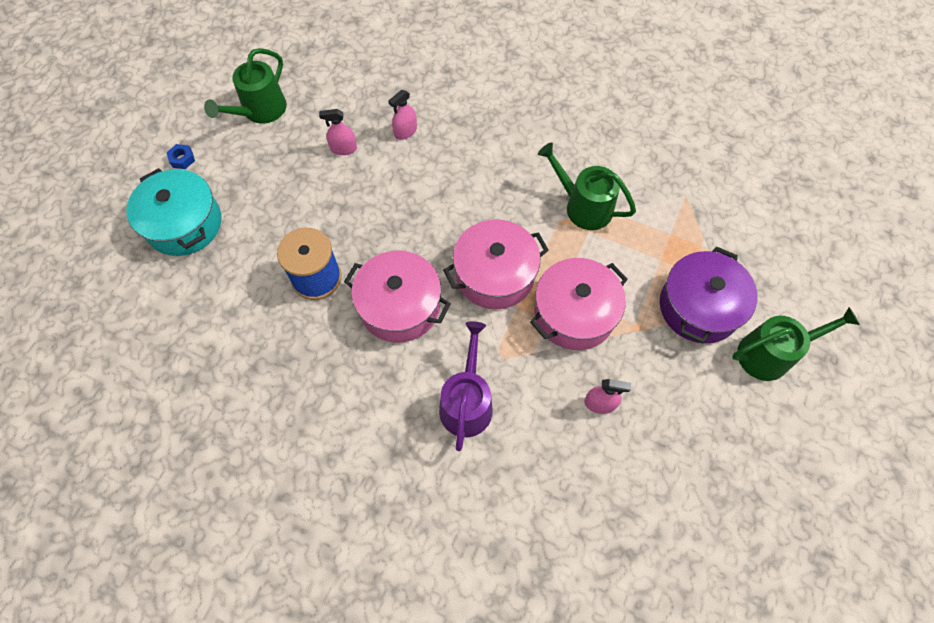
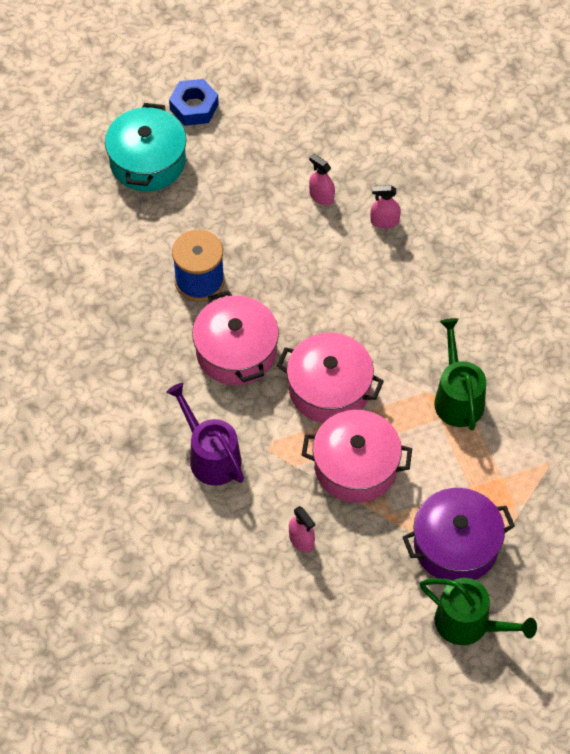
camera: 45 degrees right, 5 degrees down
(182, 159) = (194, 107): blue nut -> blue nut, size x1.84
(260, 111) = (290, 112): green watering can -> none
(466, 403) = (211, 456): purple watering can -> purple watering can turned 90 degrees counterclockwise

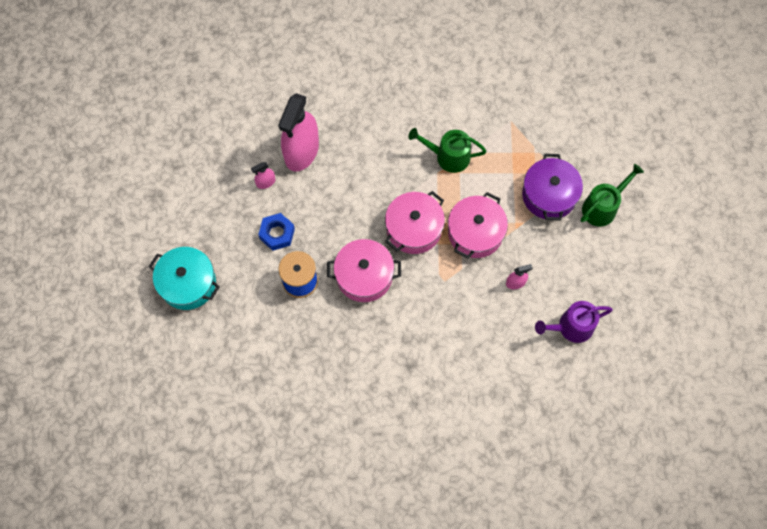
camera: 70 degrees left, 10 degrees up
(194, 107) = (156, 238): blue nut -> blue nut (277, 234)
(211, 456) = (436, 317): purple watering can -> purple watering can (571, 327)
(384, 221) = (301, 151): pink spray bottle -> pink spray bottle, size x2.41

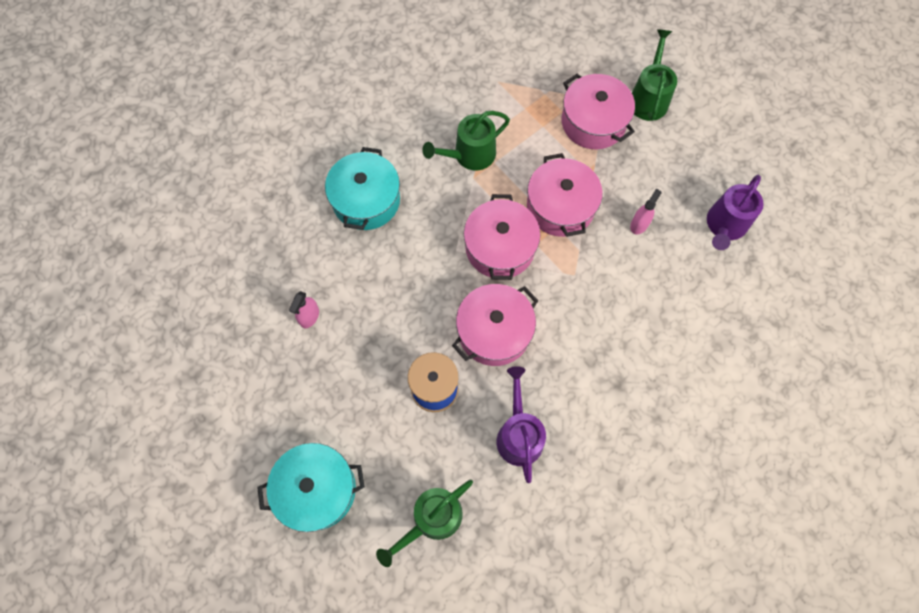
camera: 40 degrees left, 0 degrees up
(235, 351) = (432, 519): none -> green watering can
(277, 234) = (368, 359): blue nut -> none
(301, 151) = (320, 257): pink spray bottle -> none
(324, 346) = (519, 435): none -> purple watering can
(358, 137) = (366, 200): none -> turquoise pot
(549, 195) = (593, 122): purple pot -> pink pot

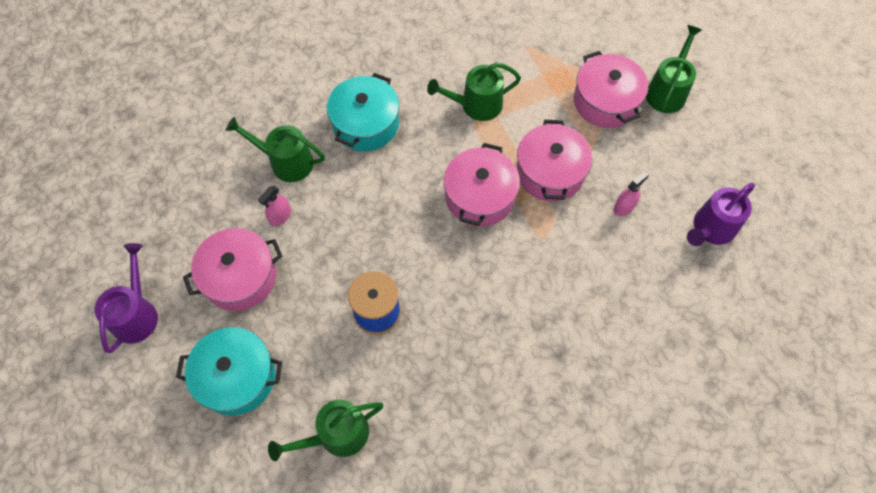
camera: 15 degrees right, 5 degrees down
(298, 259) = (286, 162): none -> green watering can
(494, 331) = (450, 273): pink pot -> pink pot (240, 277)
(519, 435) = (445, 377): purple watering can -> purple watering can (136, 314)

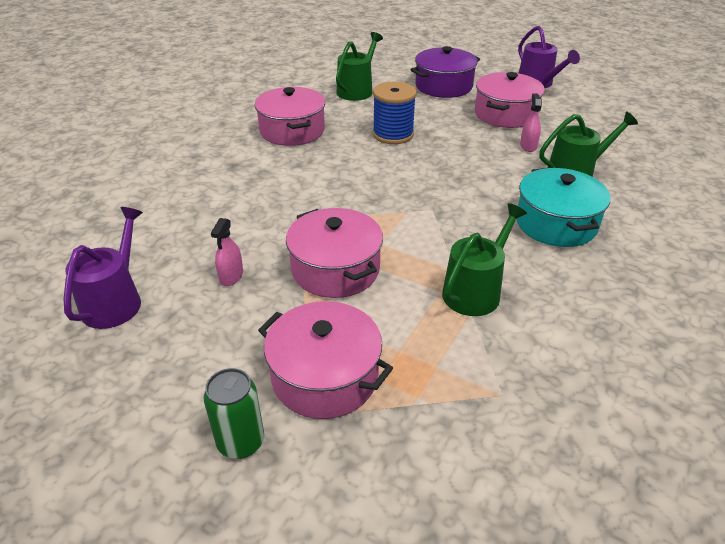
camera: 145 degrees right, 25 degrees down
(237, 377) = (443, 86): turquoise pot -> purple pot
(479, 196) = (387, 221): pink pot -> pink pot (292, 131)
(667, 91) = (241, 442): green watering can -> green can

